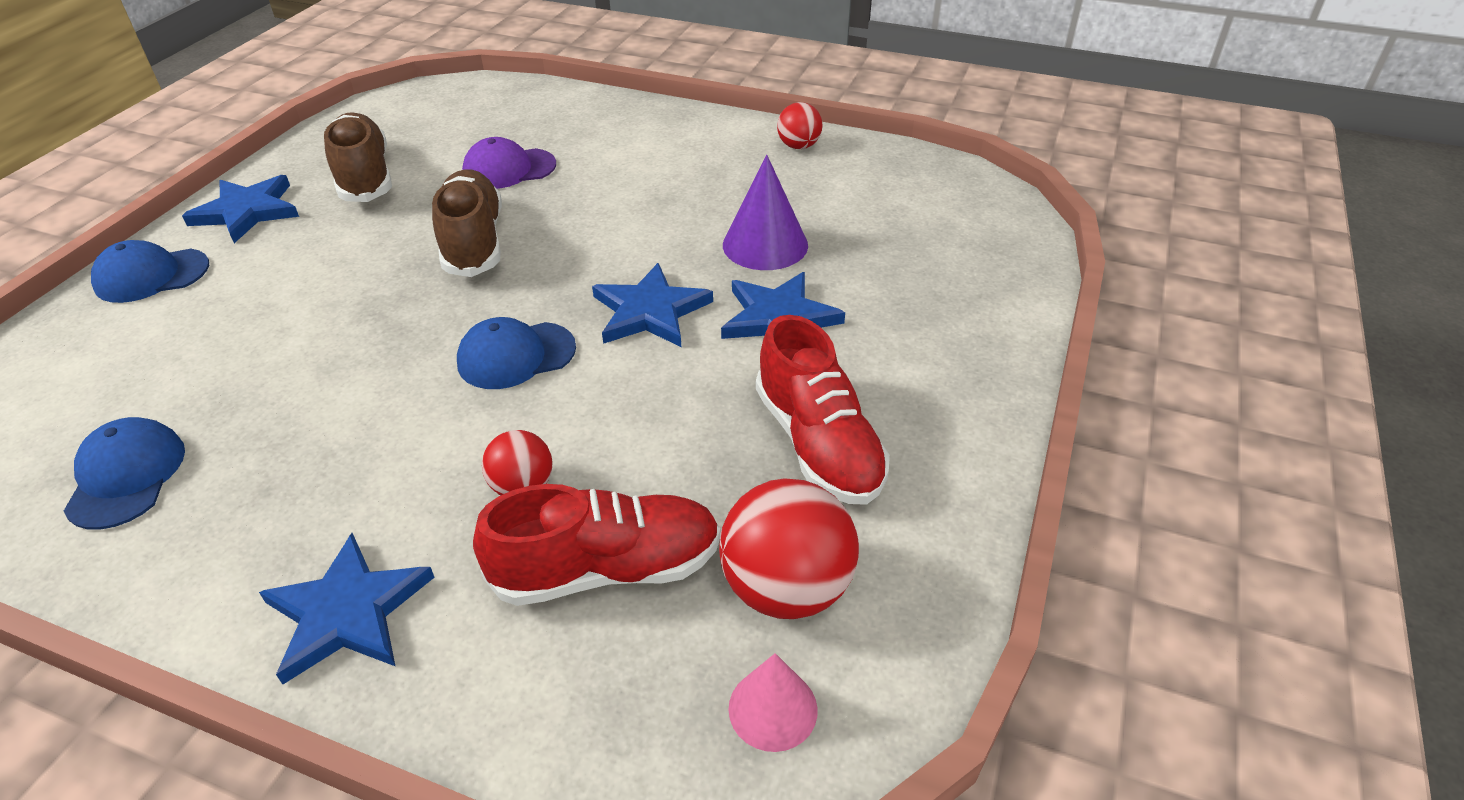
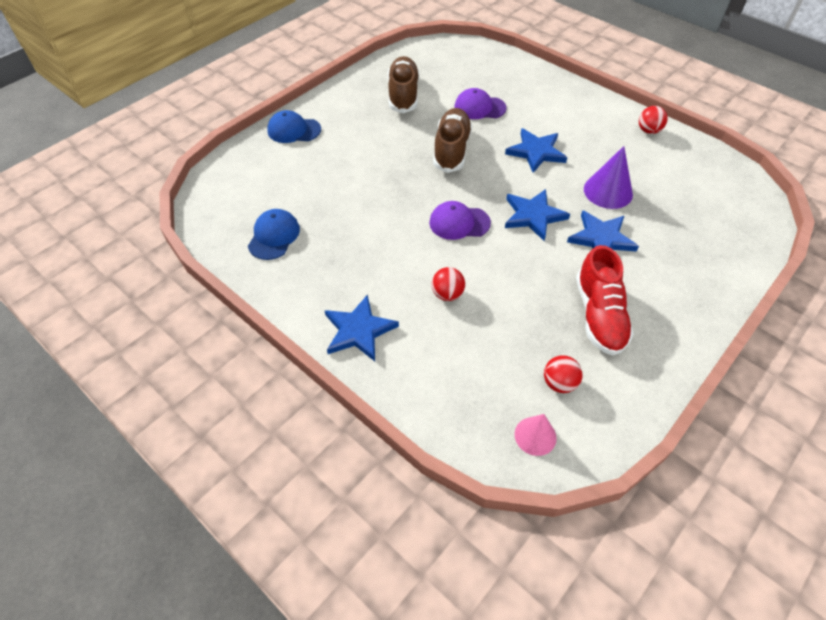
camera: 20 degrees right, 10 degrees up
(247, 211) = (342, 103): blue star -> blue star (536, 152)
(516, 356) = (459, 223): blue cap -> purple cap
(607, 569) = (477, 347): red shoe -> none
(786, 588) = (559, 383): red ball -> red ball, size x0.56

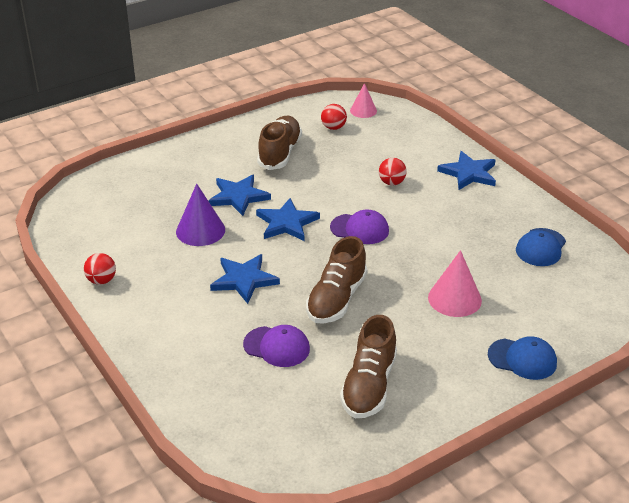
camera: 165 degrees left, 15 degrees down
(352, 168) = (454, 298): none -> pink cone
(599, 315) = (280, 153): red shoe -> brown shoe

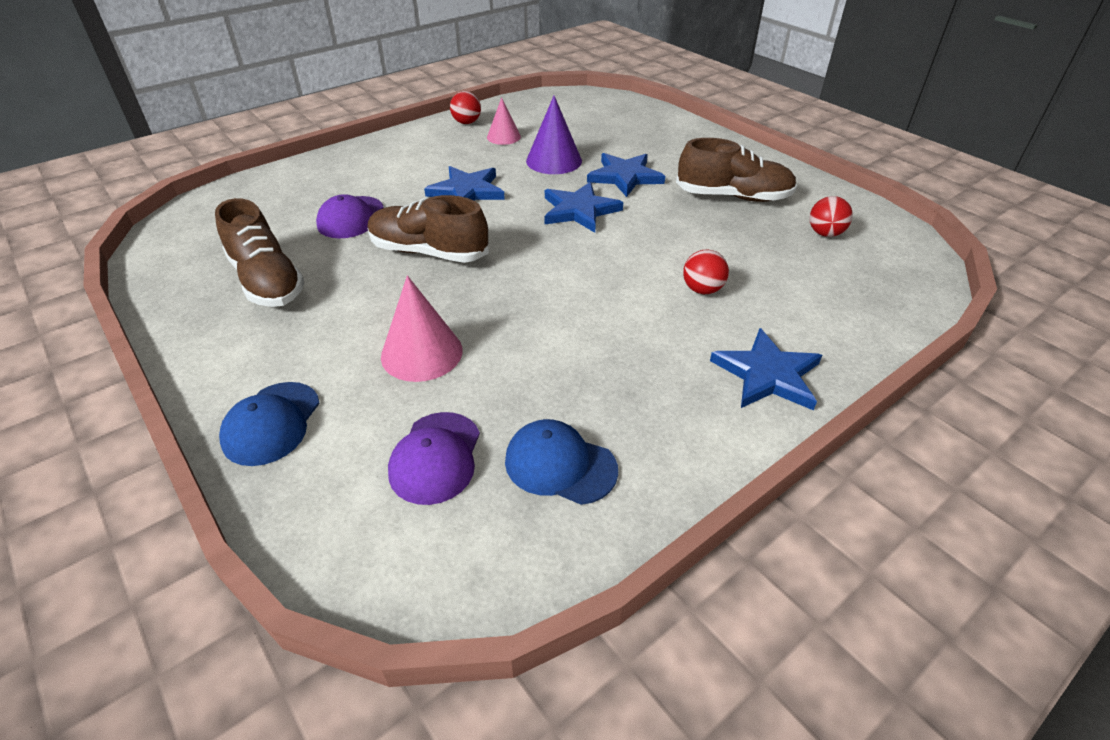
camera: 85 degrees right, 5 degrees up
(359, 229) = (577, 264): purple cap -> purple cap (436, 457)
(363, 110) = (894, 258): pink cone -> pink cone (503, 137)
(369, 385) = (267, 281): brown shoe -> brown shoe turned 135 degrees counterclockwise

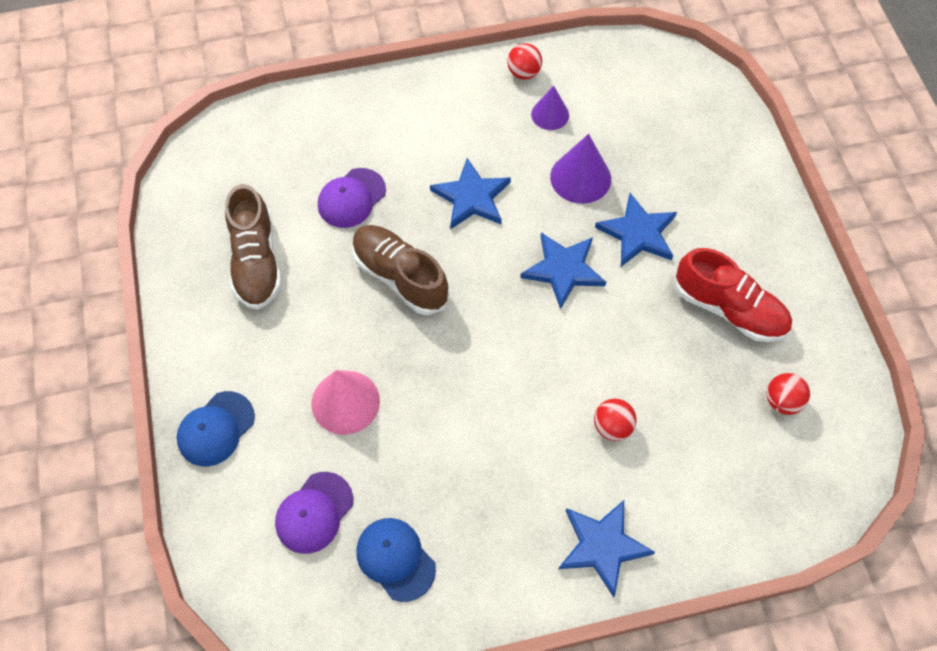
camera: 25 degrees right, 20 degrees up
(503, 137) = (550, 114): pink cone -> purple cone
(733, 197) = (729, 309): brown shoe -> red shoe

